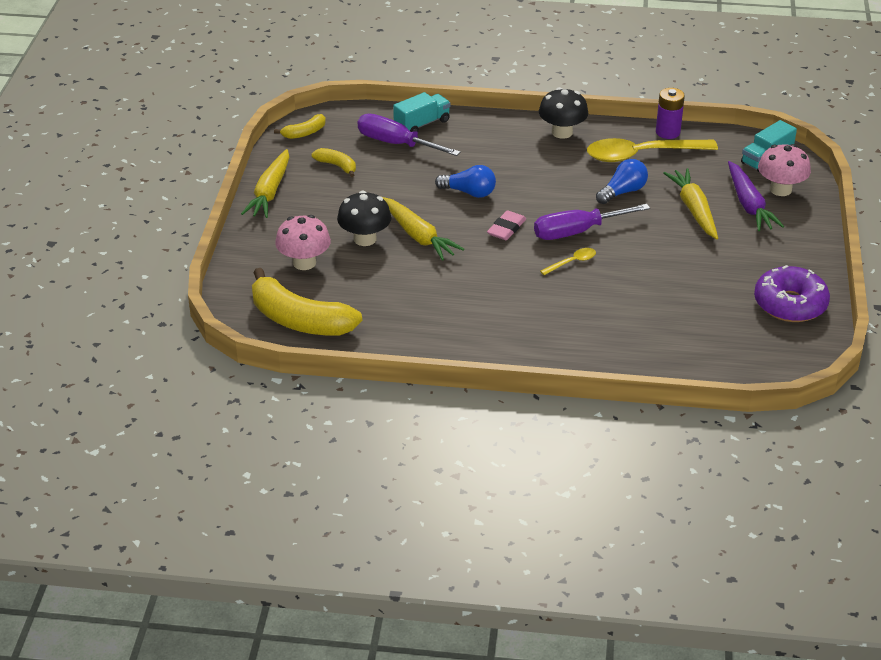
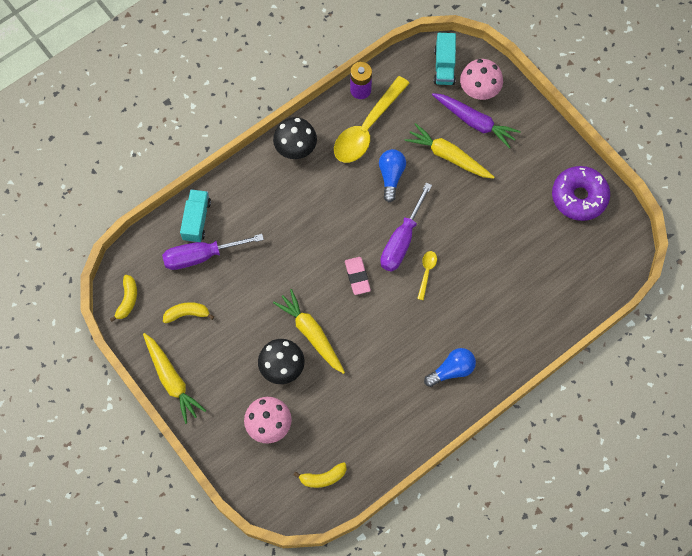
camera: 45 degrees left, 30 degrees up
(299, 320) = (323, 478): yellow banana -> yellow banana, size x0.48
(418, 236) = (311, 334): yellow carrot -> yellow carrot turned 135 degrees counterclockwise
(469, 192) = (299, 262): blue light bulb -> blue light bulb (452, 370)

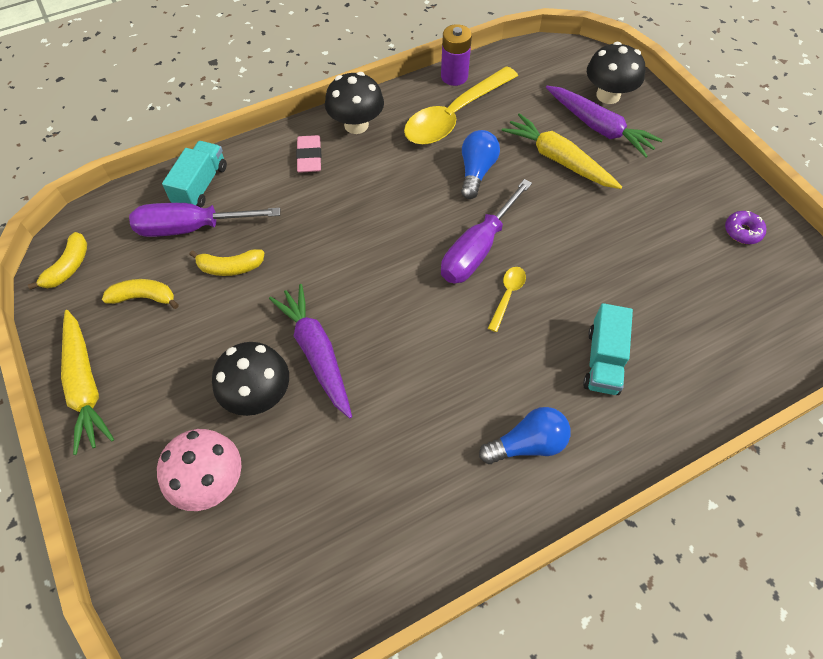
camera: 10 degrees right, 10 degrees down
(311, 334) = (316, 353): yellow carrot -> purple carrot
(323, 478) = (274, 591): yellow banana -> yellow banana (230, 267)
(357, 276) = (403, 286): pink eraser -> pink eraser (309, 157)
(444, 66) = (565, 66): turquoise truck -> turquoise truck (603, 360)
(479, 90) = (608, 95): pink mushroom -> black mushroom
(579, 197) = (742, 231): purple donut -> purple donut, size x0.46

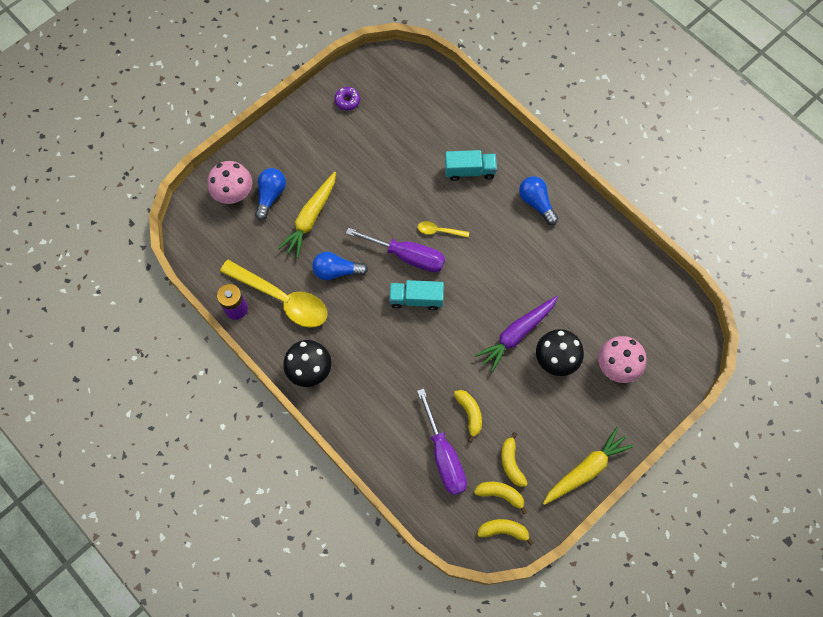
camera: 105 degrees left, 10 degrees up
(112, 275) = (500, 494): none -> yellow banana
(201, 185) = (402, 466): turquoise truck -> turquoise truck (416, 299)
(309, 157) = (352, 395): pink eraser -> none
(598, 127) = (270, 195): purple carrot -> blue light bulb
(608, 95) = (233, 193): black mushroom -> pink mushroom

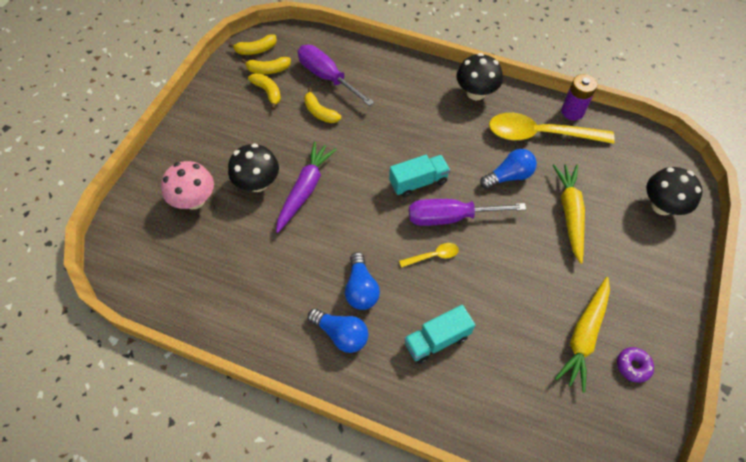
camera: 155 degrees right, 10 degrees down
(233, 193) = (662, 206): pink mushroom -> black mushroom
(270, 195) = (625, 219): blue light bulb -> blue light bulb (361, 289)
(586, 469) = (200, 110): yellow carrot -> yellow carrot (584, 336)

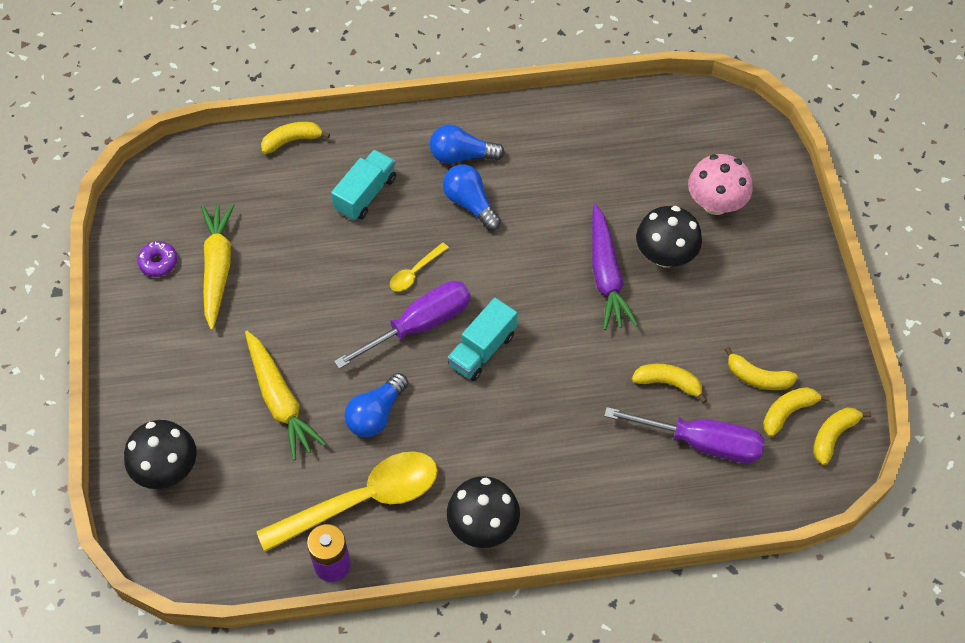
camera: 150 degrees right, 0 degrees up
(475, 430) = (292, 140): none -> yellow banana

